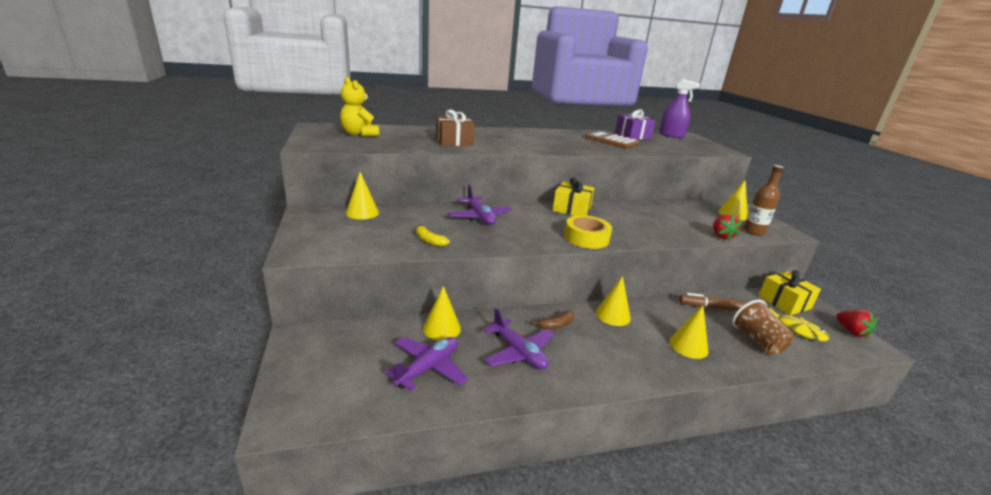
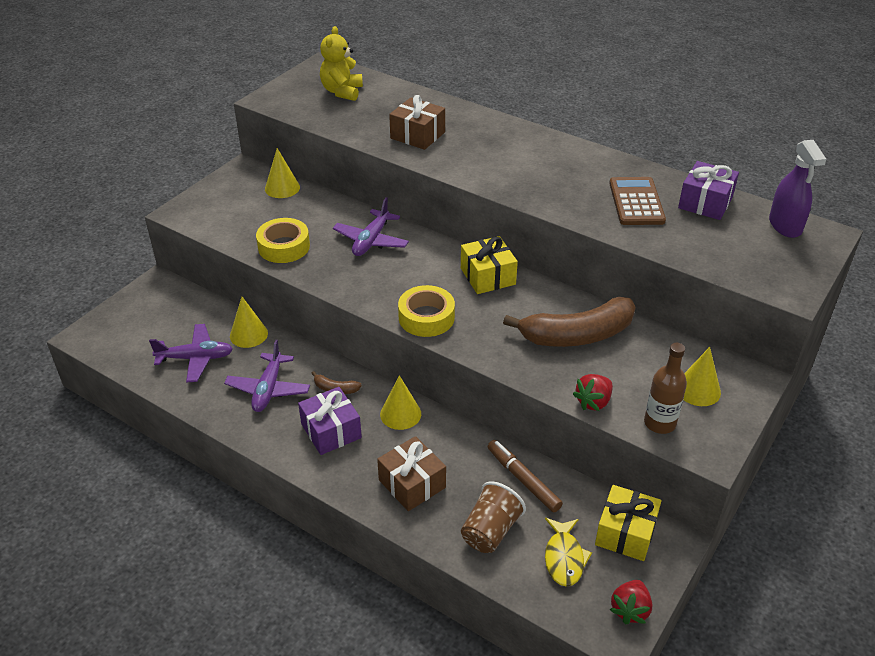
camera: 50 degrees right, 15 degrees up
(429, 240) = (284, 247): yellow banana -> yellow tape
(600, 349) = (331, 431): none -> purple gift
(657, 215) = (577, 335): none -> brown banana
(688, 346) = (412, 483): yellow cone -> brown gift

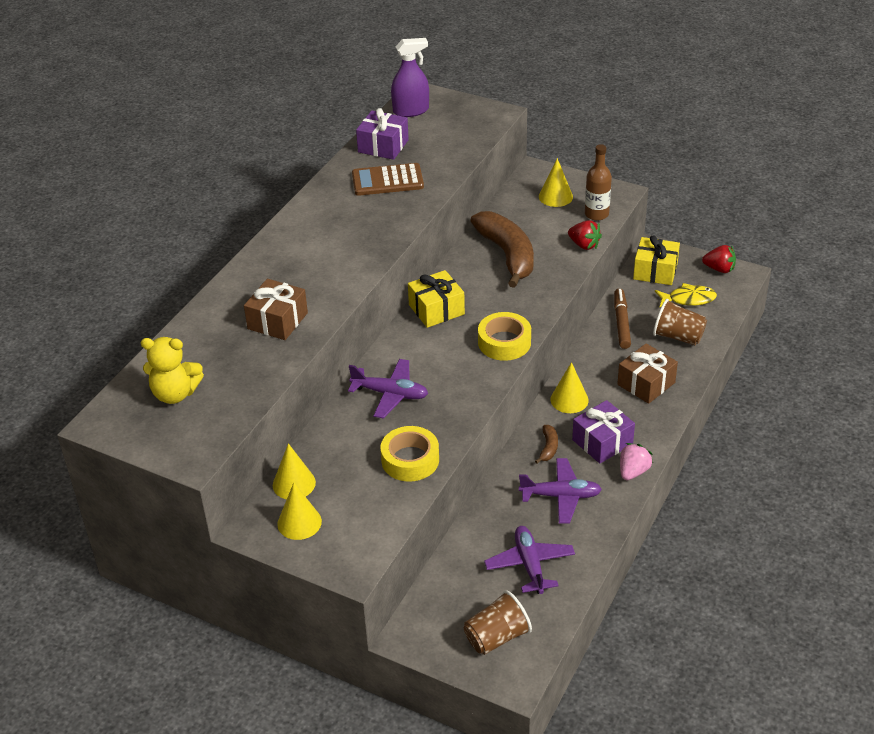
camera: 95 degrees left, 0 degrees up
(130, 330) = (497, 637): none -> brown cup
(248, 334) = (484, 529): yellow cone -> yellow cone (299, 522)
(281, 448) = (633, 471): none -> pink strawberry
(523, 479) = (621, 322): brown marker -> brown marker turned 135 degrees clockwise

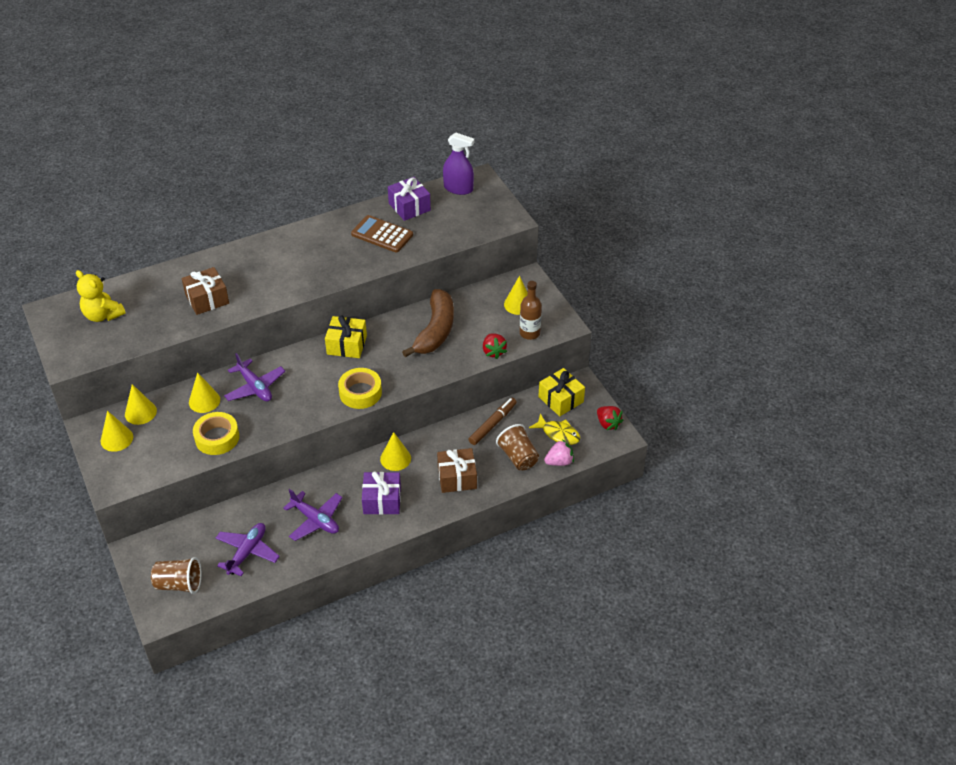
camera: 35 degrees right, 5 degrees up
(352, 435) = (204, 401): none -> yellow cone
(548, 447) = (345, 483): brown banana -> none
(633, 471) = (377, 533): pink strawberry -> pink strawberry (559, 462)

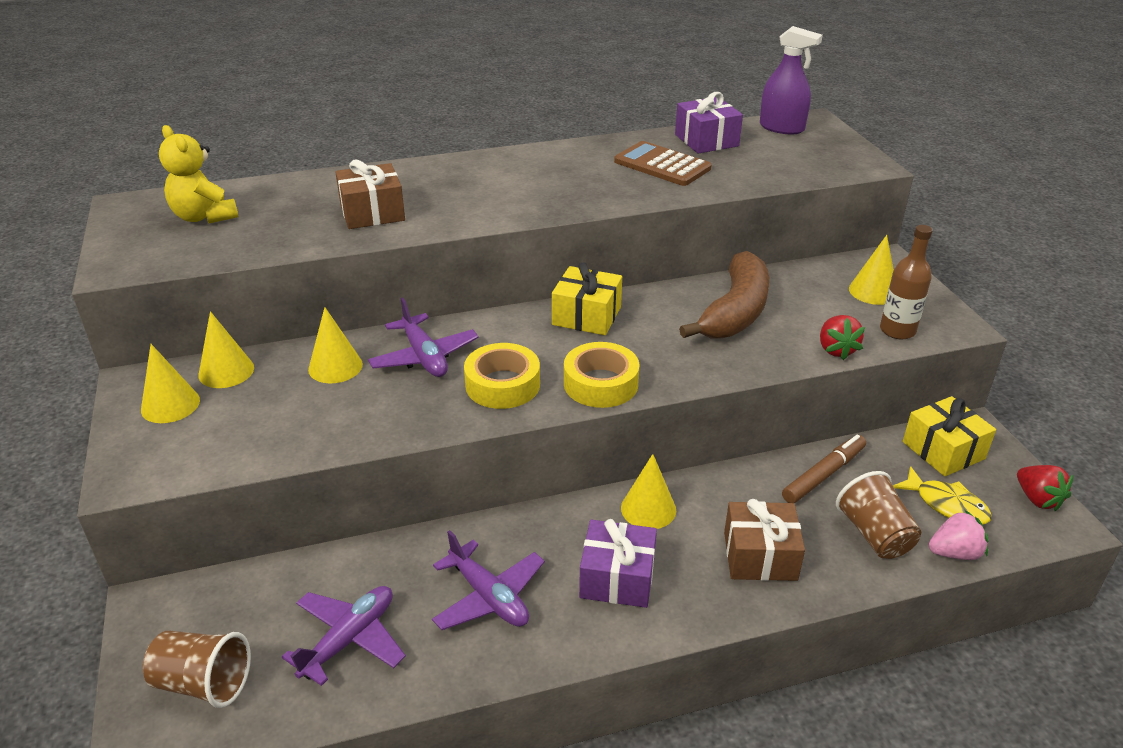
camera: 10 degrees right, 10 degrees down
(217, 438) = (338, 423): yellow tape -> yellow tape (502, 385)

